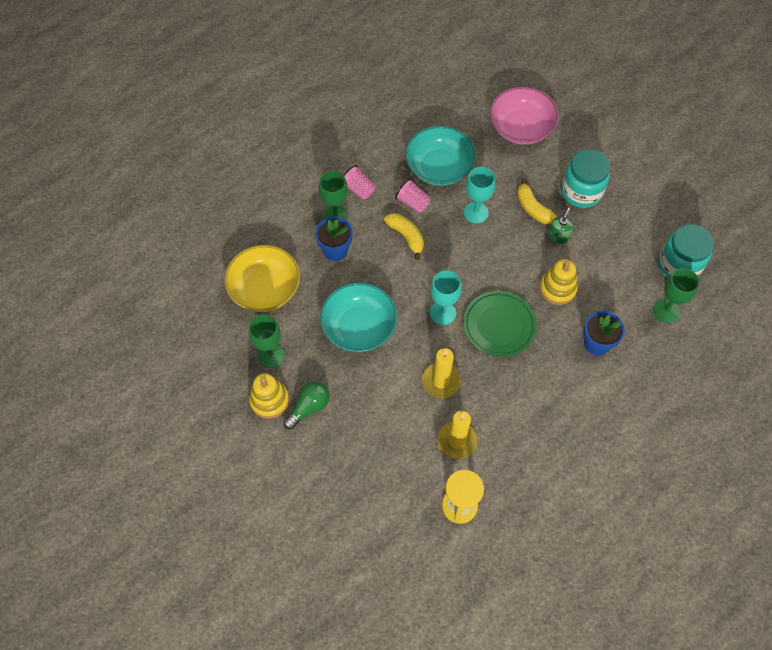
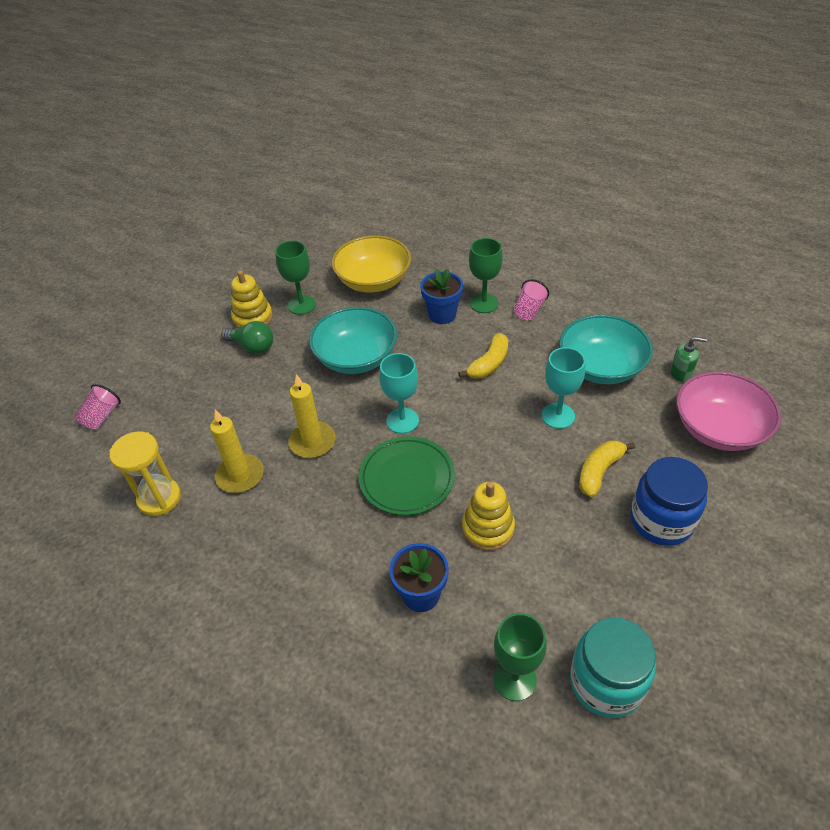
camera: 75 degrees right, 15 degrees down
(413, 202) = (538, 357): pink cup -> pink cup (101, 416)
(558, 236) = (571, 510): green soap dispenser -> green soap dispenser (681, 373)
(581, 192) = (661, 520): turquoise jar -> blue jar

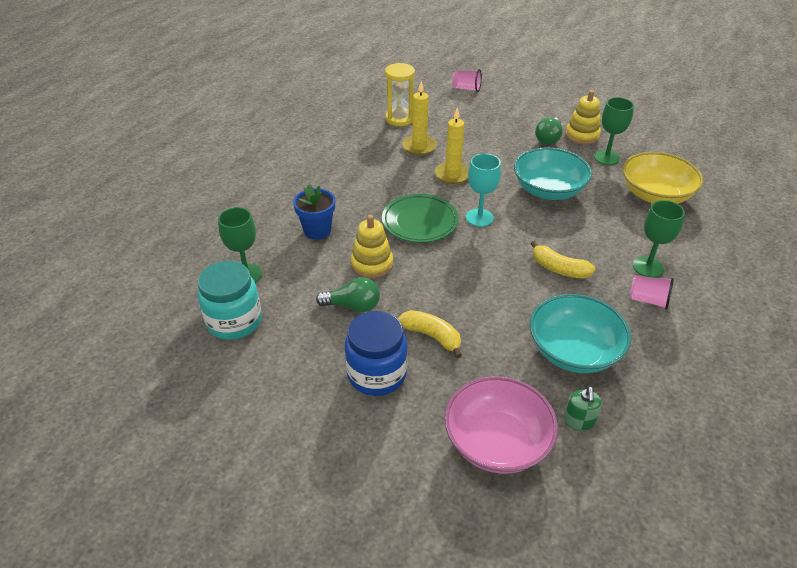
camera: 85 degrees right, 5 degrees down
(442, 315) = (620, 238): blue flower pot -> none
(558, 416) = (498, 313): turquoise goblet -> none
(562, 546) = (353, 306): none -> green light bulb

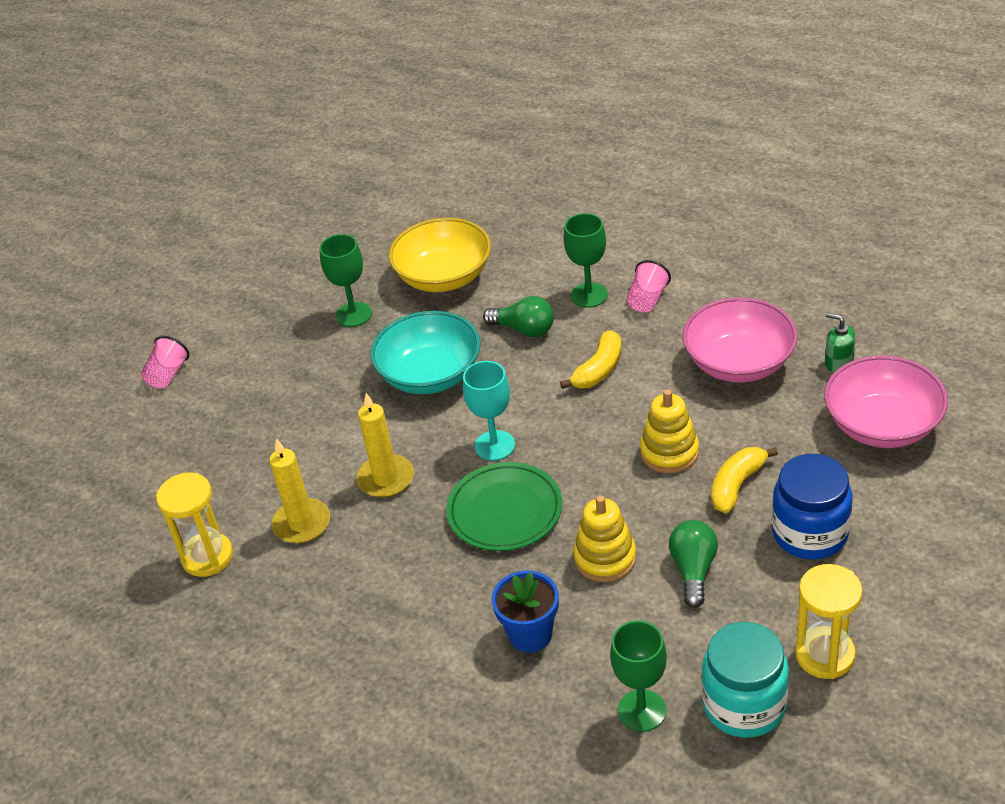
camera: 85 degrees left, 0 degrees up
(261, 368) = (825, 655): none -> yellow hourglass
(466, 88) = (119, 469): pink cup -> pink cup (168, 374)
(548, 139) = (296, 371): green light bulb -> green light bulb (524, 329)
(573, 351) = (739, 363): turquoise bowl -> pink bowl
(579, 421) = (838, 363): green soap dispenser -> green soap dispenser turned 150 degrees counterclockwise
(582, 135) = (292, 335): yellow stacking toy -> yellow stacking toy (669, 452)

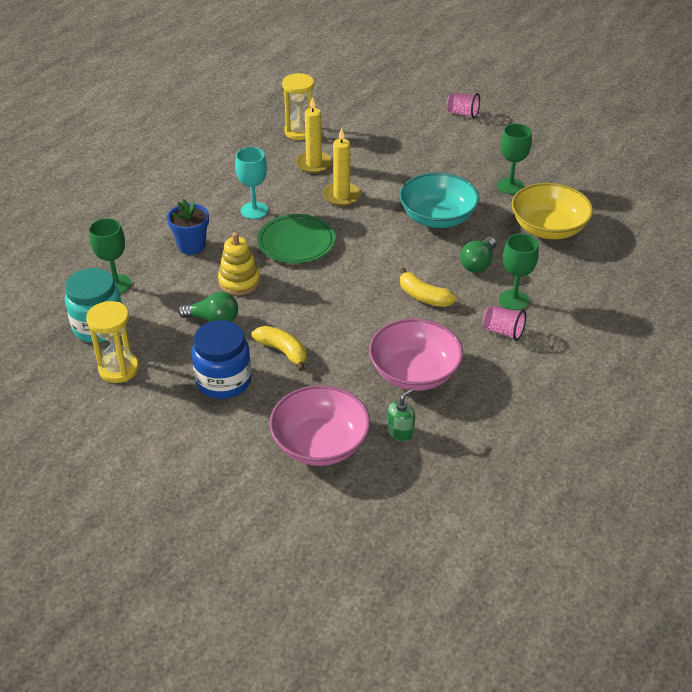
camera: 90 degrees right, 0 degrees up
(494, 445) = (358, 242): turquoise goblet -> turquoise goblet (254, 210)
(669, 452) = (326, 322): yellow stacking toy -> none

